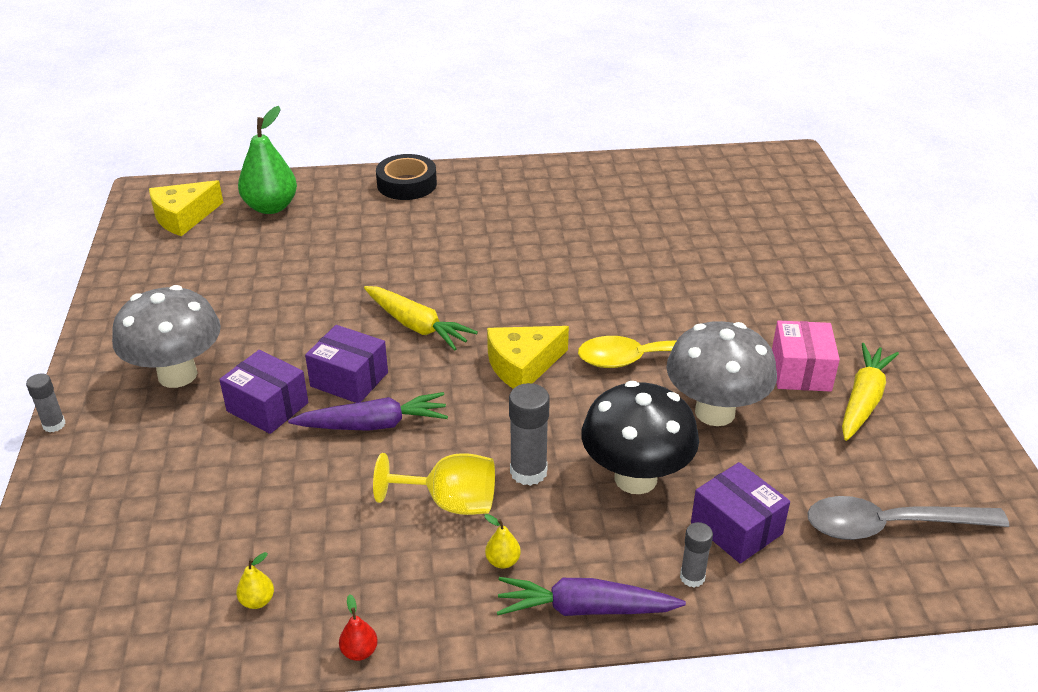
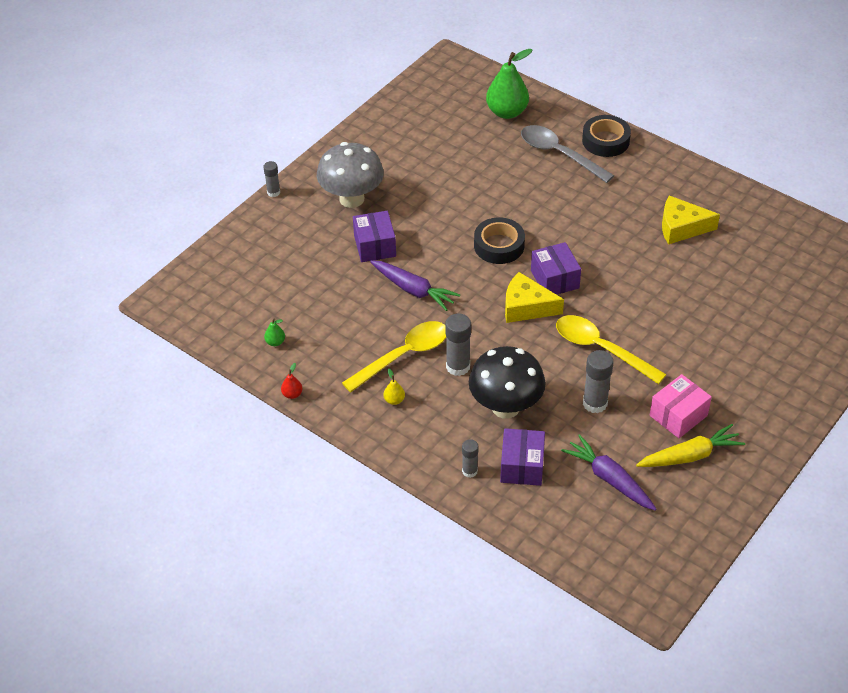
camera: 45 degrees right, 10 degrees up
(183, 217) = (452, 91): yellow cheese -> yellow cheese (681, 227)
(257, 601) = (275, 342): yellow pear -> green pear
(349, 379) = (429, 256): purple box -> purple box (555, 279)
(416, 326) = (499, 245): yellow carrot -> black tape
(450, 502) = (403, 355): yellow goblet -> yellow spoon
(585, 609) = (404, 447): purple carrot -> purple carrot (609, 479)
(715, 412) = (595, 403): grey mushroom -> grey glue stick
(889, 526) = (601, 523): grey spoon -> grey spoon (559, 154)

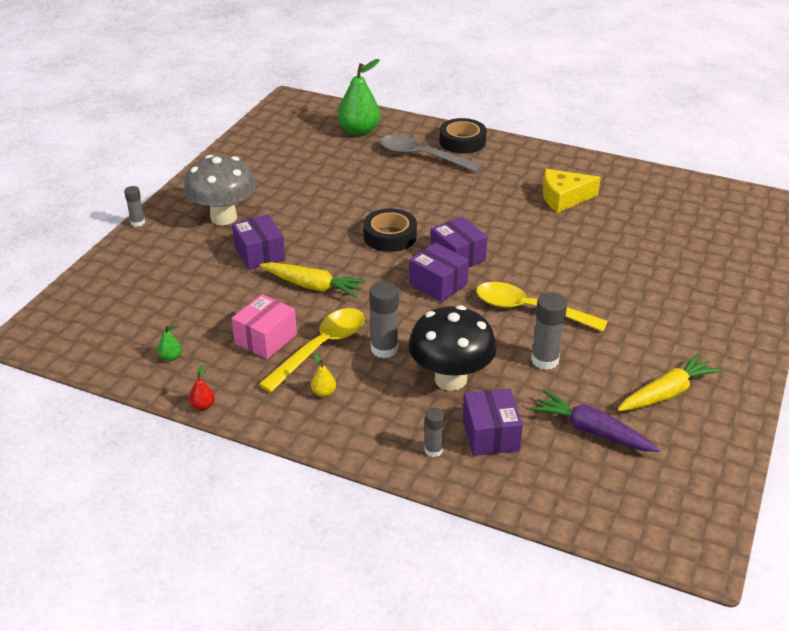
camera: 15 degrees left, 10 degrees down
(413, 290) = (313, 286): purple carrot -> yellow carrot
(526, 307) = (438, 284): yellow cheese -> purple box
(678, 415) = (636, 357): pink box -> pink box (266, 339)

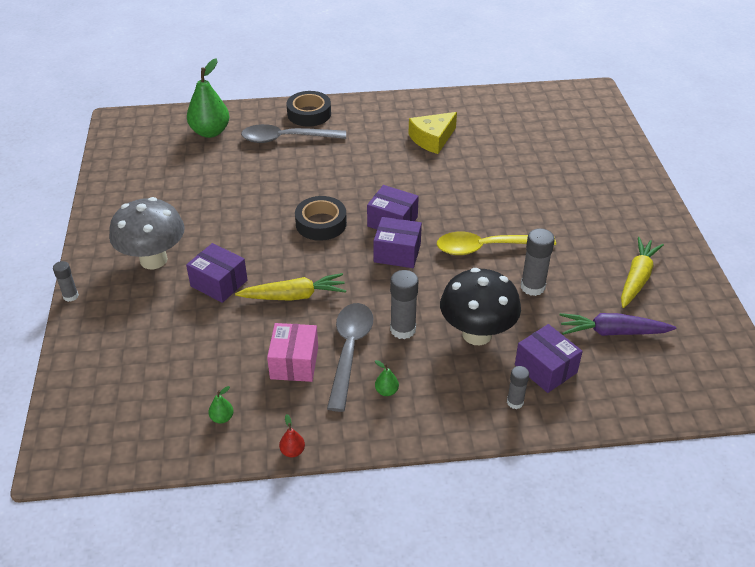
camera: 30 degrees left, 5 degrees up
(321, 348) = (349, 351): yellow spoon -> grey spoon
(323, 392) = (386, 391): yellow pear -> green pear

